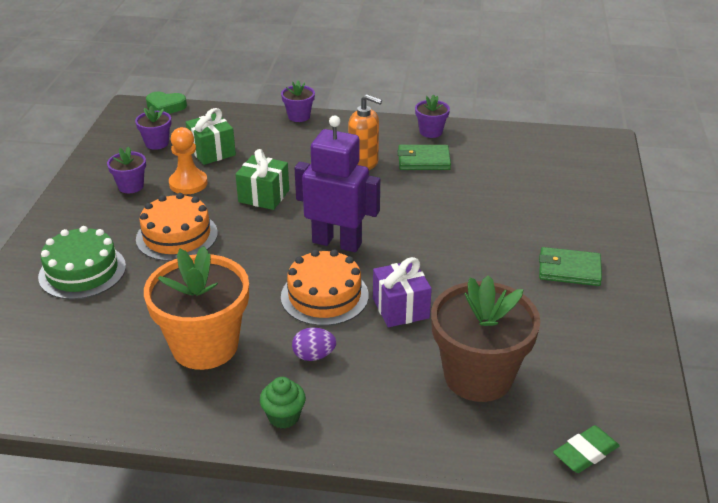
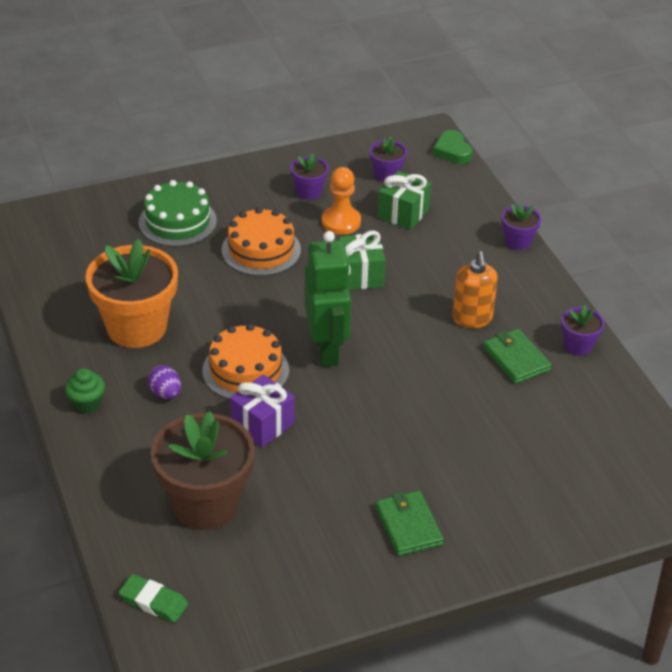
camera: 60 degrees right, 5 degrees up
(337, 242) = (327, 349): purple robot -> green robot

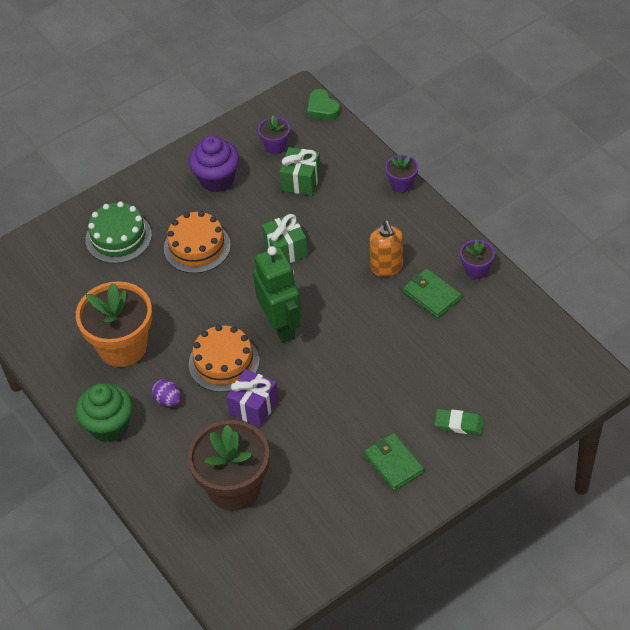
camera: 10 degrees left, 10 degrees up
(87, 403) = (109, 426): green cupcake -> green cupcake, size x1.74
(153, 601) = (224, 579): green eraser -> green eraser (459, 424)
(309, 191) = (217, 179): purple flower pot -> purple cupcake
(341, 222) = (253, 202): orange pawn -> none

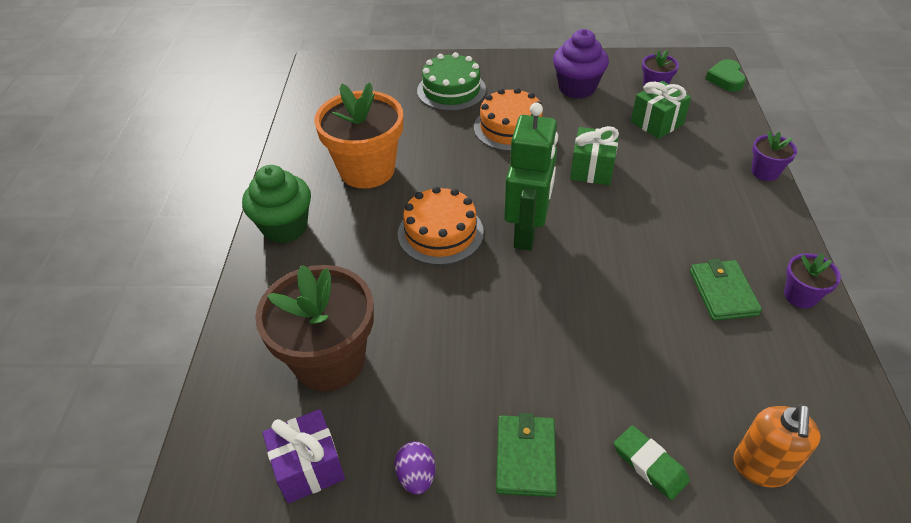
camera: 35 degrees right, 5 degrees down
(168, 400) = (357, 236): purple egg -> purple egg (416, 476)
(254, 407) = (428, 291): purple gift -> purple gift (309, 467)
(387, 267) = (689, 237): orange soap dispenser -> orange soap dispenser (761, 467)

